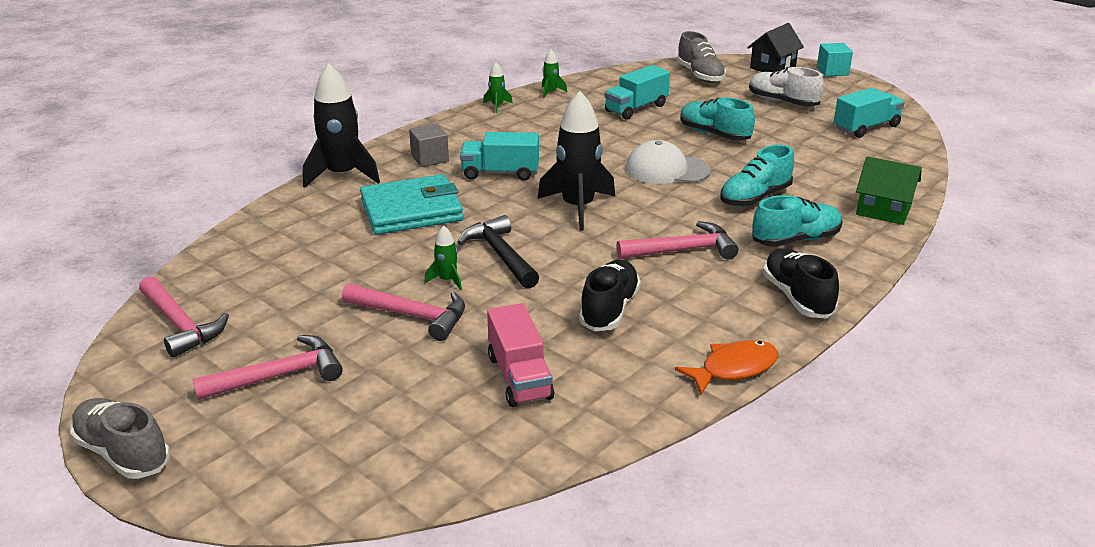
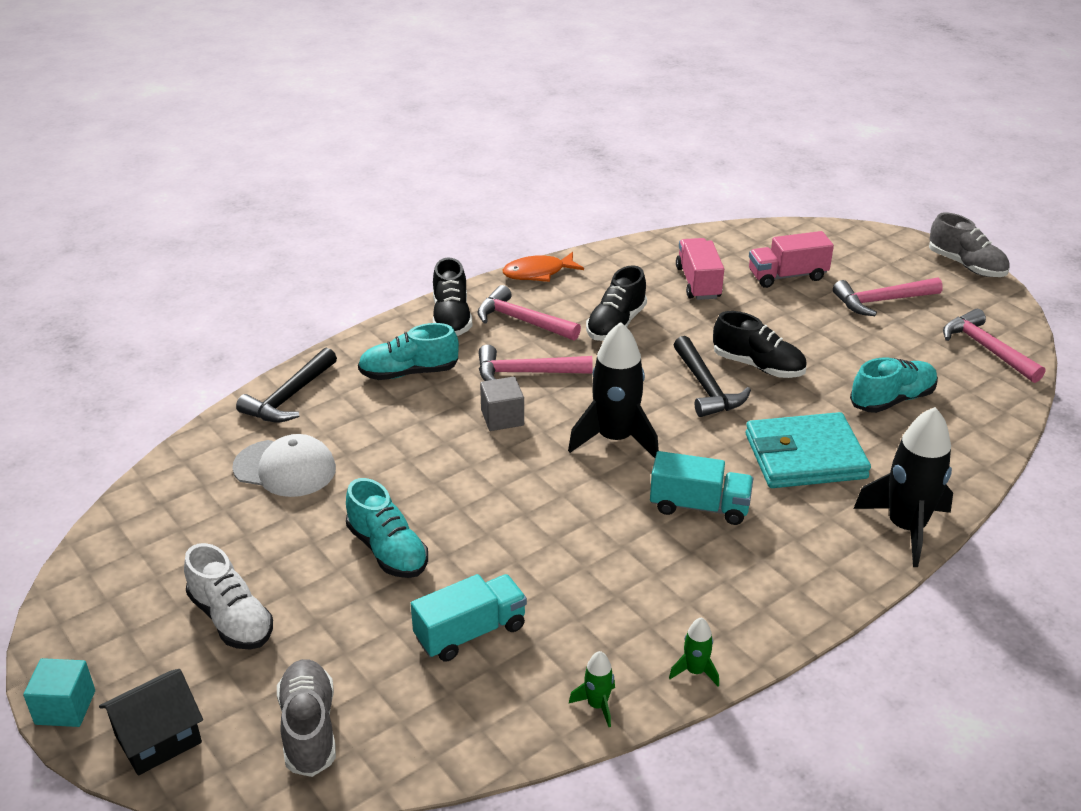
camera: 170 degrees left, 5 degrees up
(397, 402) = (787, 276): none -> pink truck
(412, 316) = (786, 336): pink hammer -> pink hammer (522, 321)
(430, 158) = (794, 547): grey cube -> grey cube (502, 418)
(447, 280) = (758, 366): green rocket -> black shoe
(667, 170) = (488, 487): white cap -> white cap (285, 468)
(755, 197) = (411, 430): turquoise shoe -> turquoise shoe (892, 399)
(866, 127) = (168, 538): turquoise truck -> none
(883, 210) = (289, 397): green house -> black hammer

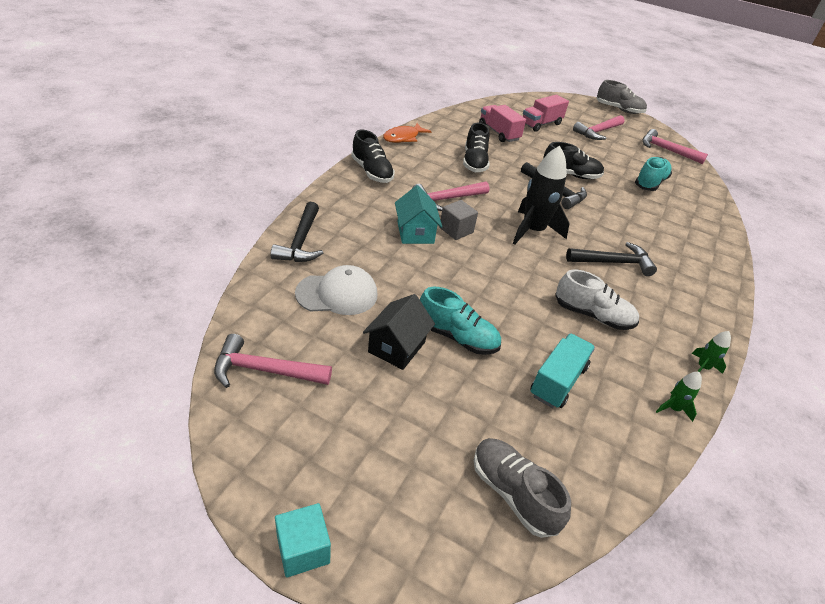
camera: 30 degrees left, 5 degrees up
(158, 739) = (405, 548): black house -> black house (396, 347)
(231, 619) = (386, 422): white shoe -> white shoe (592, 315)
(409, 373) = (372, 211): turquoise shoe -> none
(443, 411) = (415, 232): none -> turquoise house
(522, 321) = (418, 167): pink hammer -> pink hammer (265, 370)
(699, 506) = (613, 262): turquoise truck -> black hammer
(805, 456) = (638, 222): turquoise wallet -> none
(906, 528) = (720, 252): black rocket -> none

